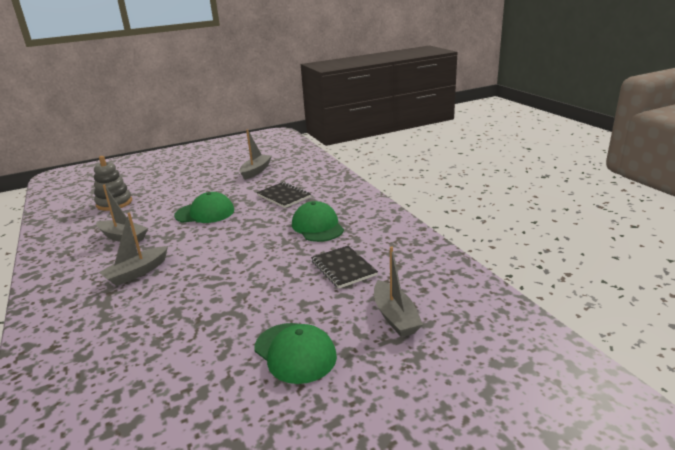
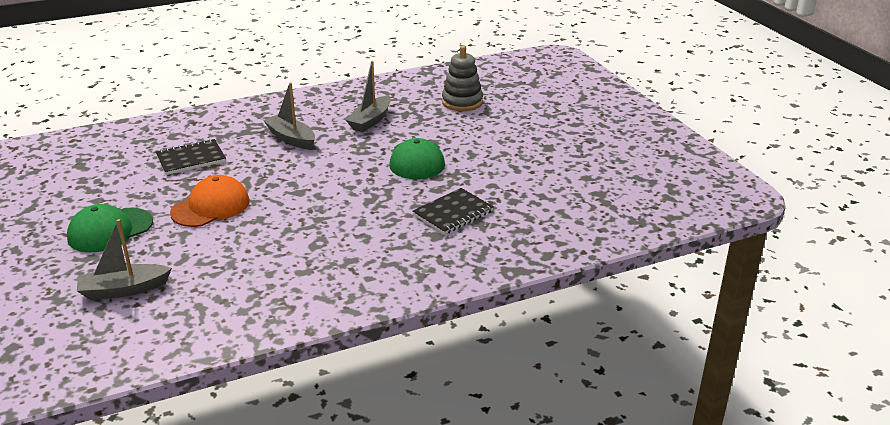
camera: 90 degrees right, 5 degrees up
(256, 171) = (553, 186): grey boat -> none
(258, 296) = (211, 207): none -> orange cap
(317, 226) = (350, 241): green cap -> none
(343, 268) = (236, 259): black notebook -> black notebook (191, 159)

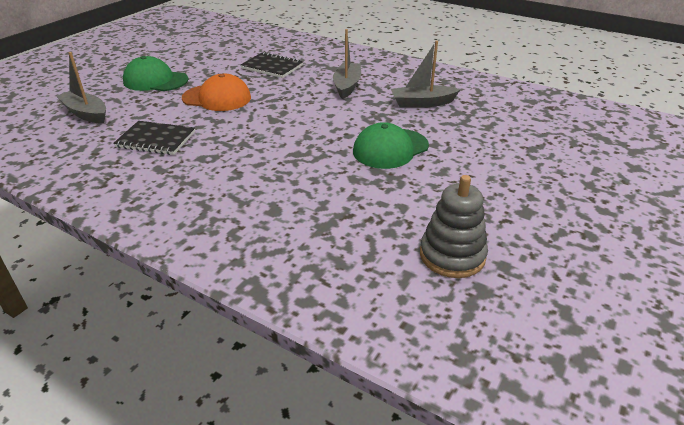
camera: 55 degrees right, 5 degrees up
(453, 213) = (323, 204): black notebook -> black notebook (156, 140)
(462, 102) = (526, 129): grey stacking toy -> grey stacking toy (452, 255)

